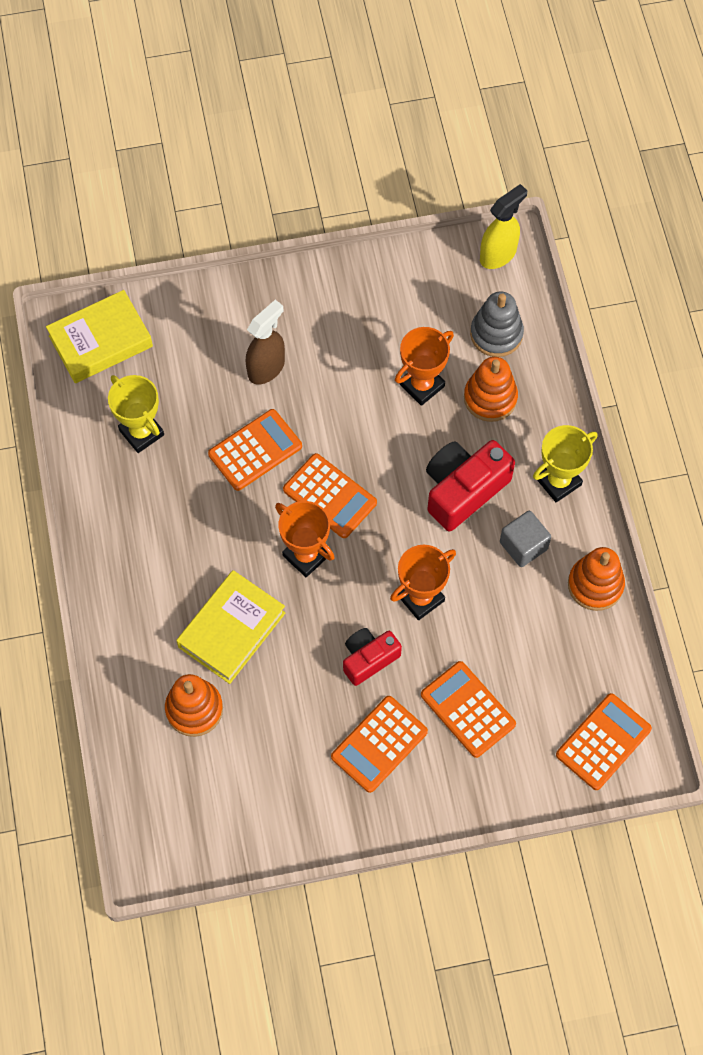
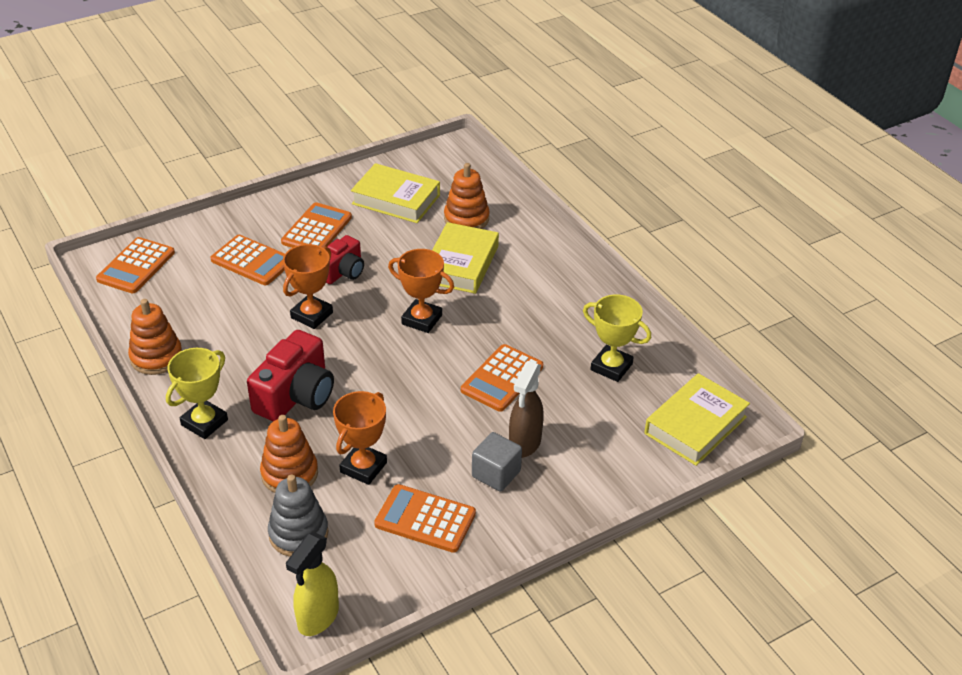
camera: 160 degrees right, 25 degrees down
(266, 774) = (396, 199): none -> yellow book
(330, 496) = (418, 362): orange calculator -> orange calculator (425, 519)
(523, 545) = (228, 369): grey cube -> grey cube (496, 474)

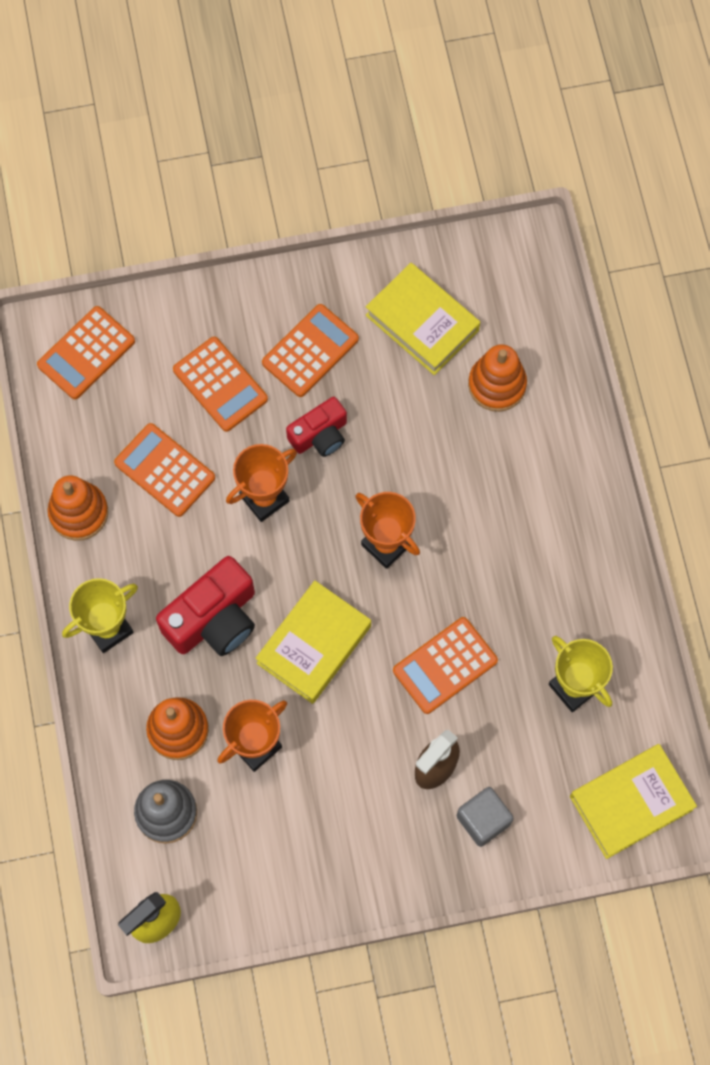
camera: 20 degrees right, 30 degrees up
(425, 519) = (297, 836): orange calculator -> orange calculator (164, 470)
(461, 264) = (462, 465): yellow book -> yellow book (314, 644)
(496, 474) = (390, 800): grey cube -> grey cube (483, 820)

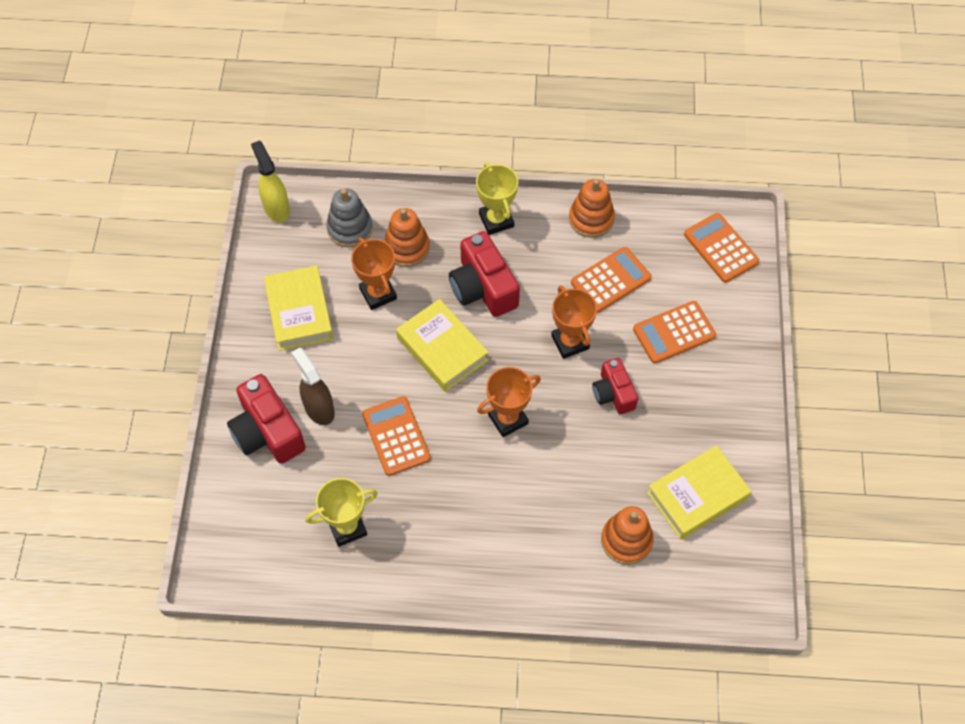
camera: 105 degrees right, 10 degrees down
(310, 351) = (689, 403): orange calculator -> none
(483, 820) = (267, 432): grey cube -> red camera
(631, 803) = (240, 543): yellow book -> yellow book (299, 312)

